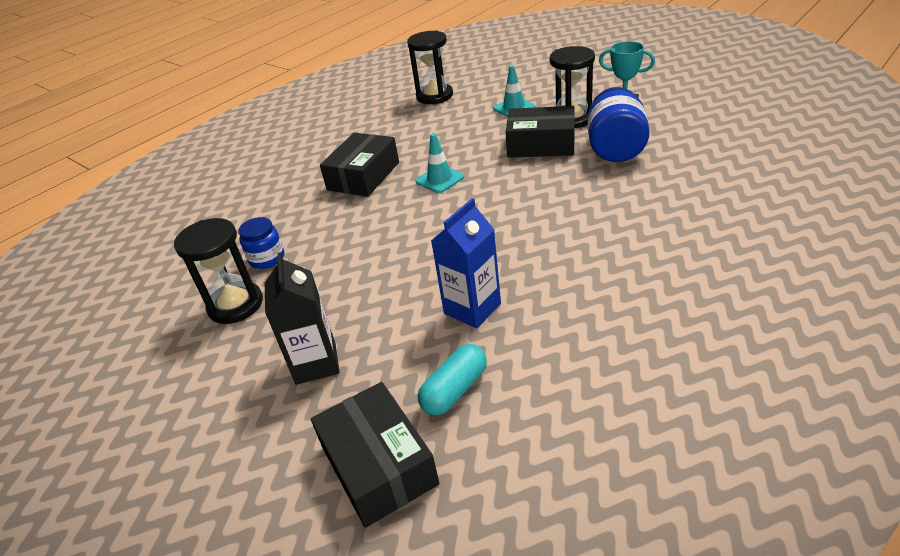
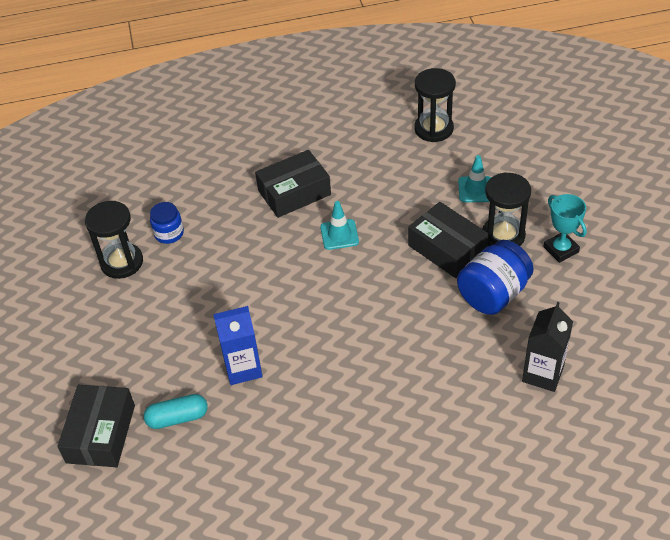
camera: 35 degrees right, 10 degrees up
(316, 363) = (127, 343): black carton -> black carton (543, 374)

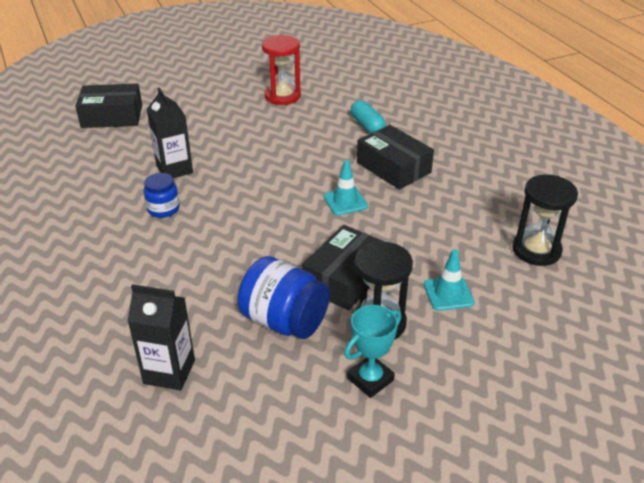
camera: 75 degrees right, 10 degrees down
(122, 262) = (282, 96): black hourglass -> red hourglass
(169, 233) = (320, 111): blue jar -> blue jar (163, 209)
(177, 418) = (124, 146): turquoise capsule -> turquoise capsule (367, 125)
(243, 368) = (174, 169): blue carton -> black carton

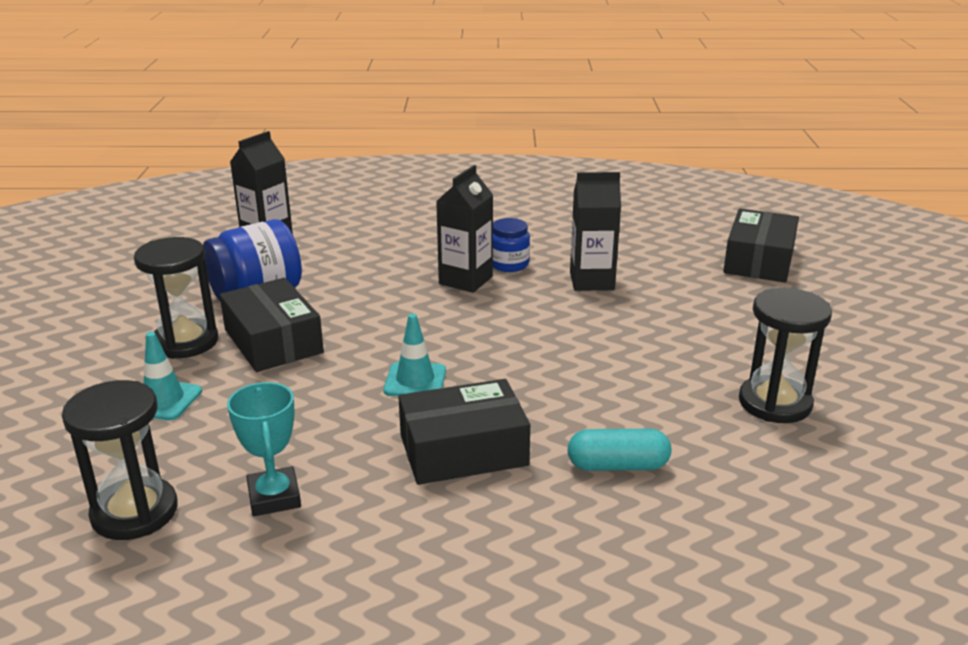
camera: 115 degrees right, 10 degrees down
(201, 221) = (465, 280): none -> black carton
(282, 96) = (775, 403): red hourglass -> black hourglass
(370, 379) = (130, 317): turquoise trophy -> turquoise trophy (274, 497)

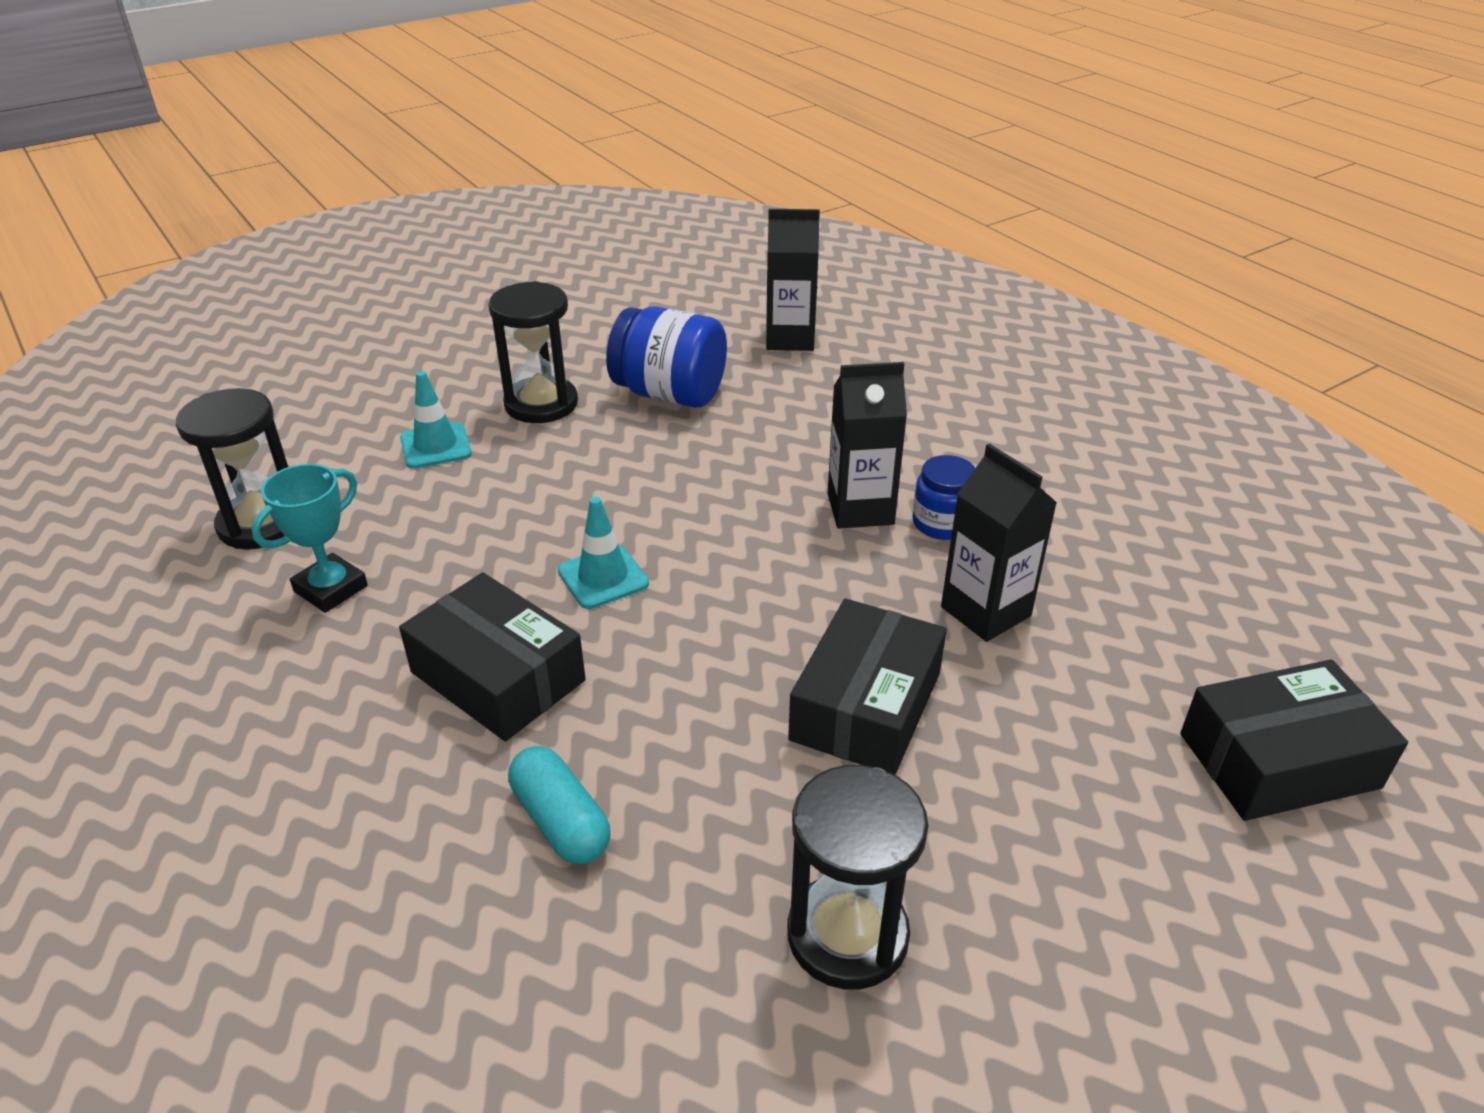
camera: 55 degrees right, 10 degrees up
(273, 341) = (591, 450): black box -> black box (866, 706)

